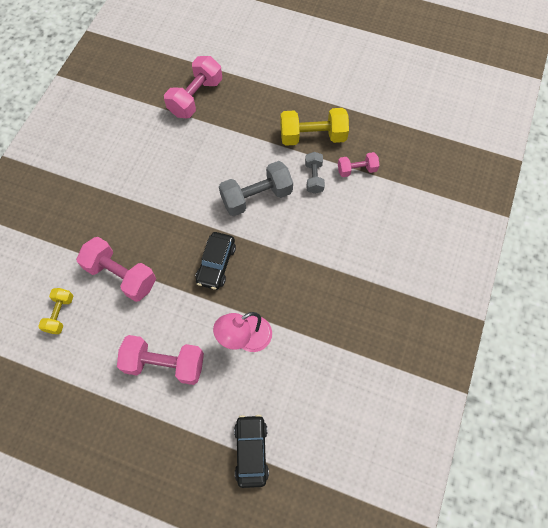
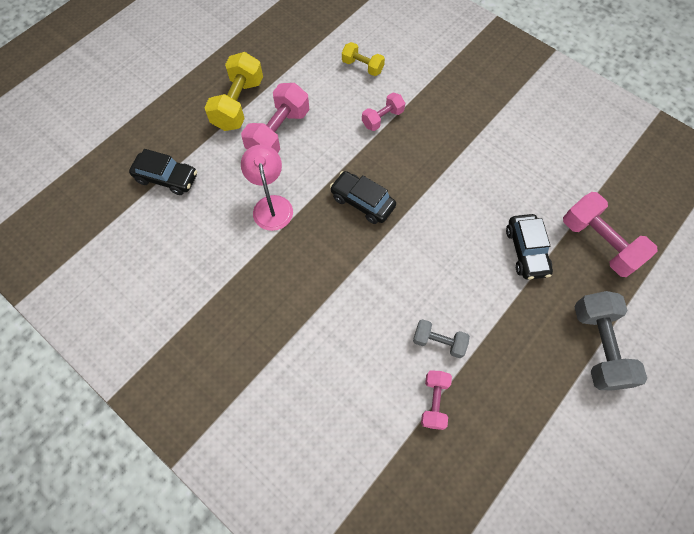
camera: 110 degrees right, 0 degrees up
(121, 275) = (382, 118): pink dumbbell -> pink dumbbell, size x0.57
(219, 139) = (526, 251): none -> black car
(256, 197) = (431, 266): grey dumbbell -> grey dumbbell (598, 346)
(312, 136) = (502, 364): yellow dumbbell -> yellow dumbbell (238, 104)

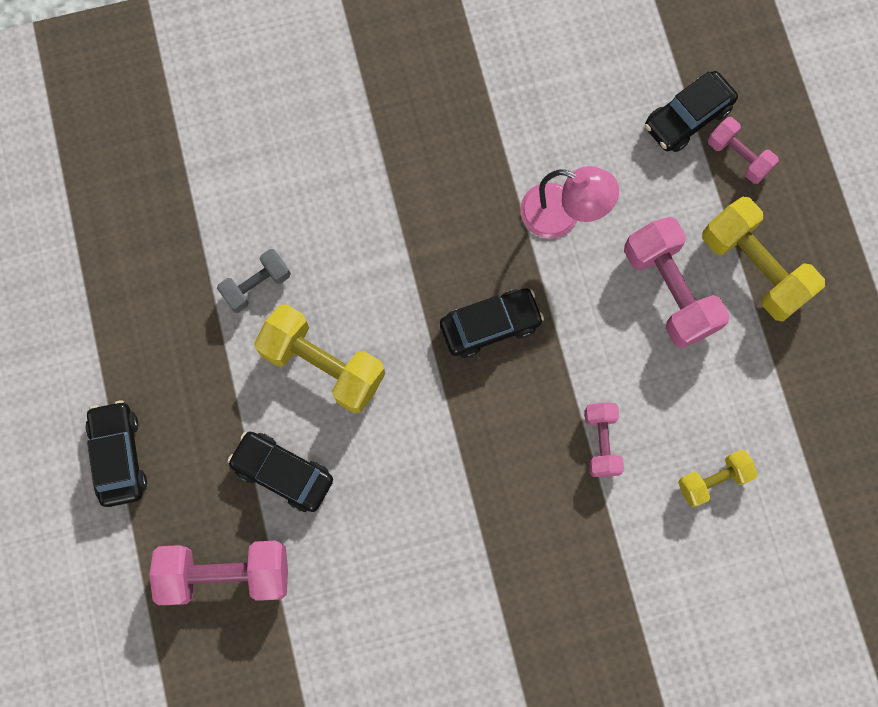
camera: 125 degrees right, 10 degrees up
(434, 401) = (201, 234): pink dumbbell -> pink dumbbell (738, 156)
(453, 271) = (323, 365): none -> yellow dumbbell
(598, 346) = (119, 456): grey dumbbell -> black car

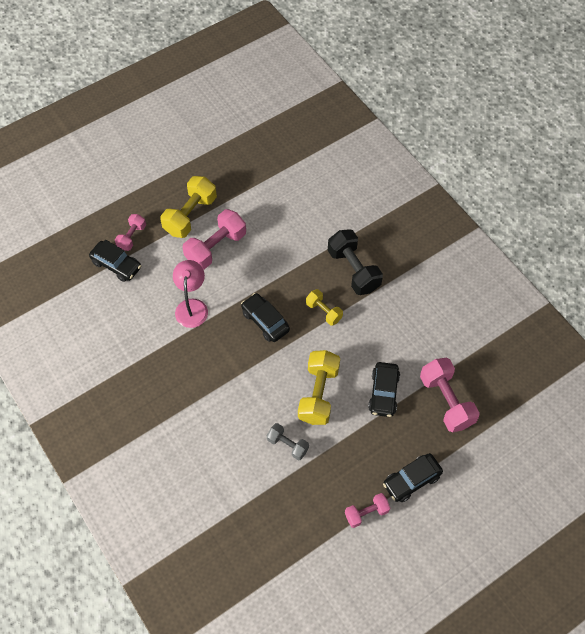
camera: 110 degrees left, 15 degrees down
(539, 518) = (353, 270): none -> black dumbbell
(601, 442) = (305, 255): pink dumbbell -> pink dumbbell (366, 513)
(713, 480) = (304, 205): yellow dumbbell -> yellow dumbbell (324, 311)

